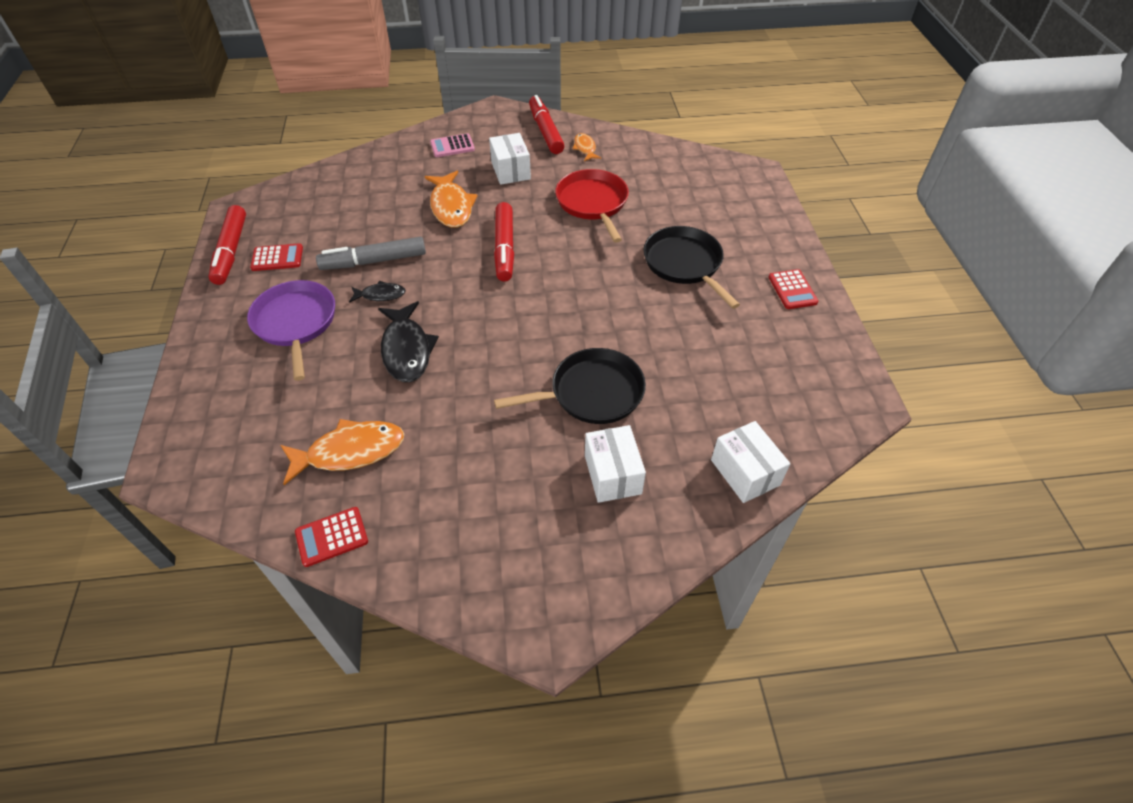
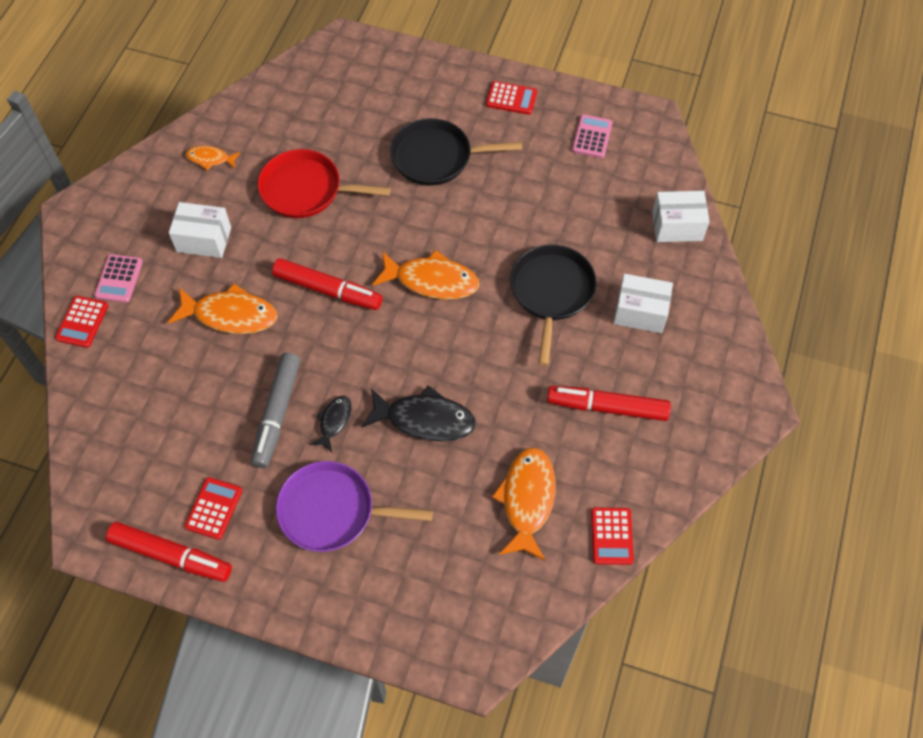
camera: 65 degrees left, 10 degrees up
(407, 144) = (82, 322): none -> red calculator
(545, 131) = (154, 181): red marker -> red marker (607, 407)
(552, 305) = (432, 281): none -> orange fish
(800, 363) = (592, 137): none -> pink calculator

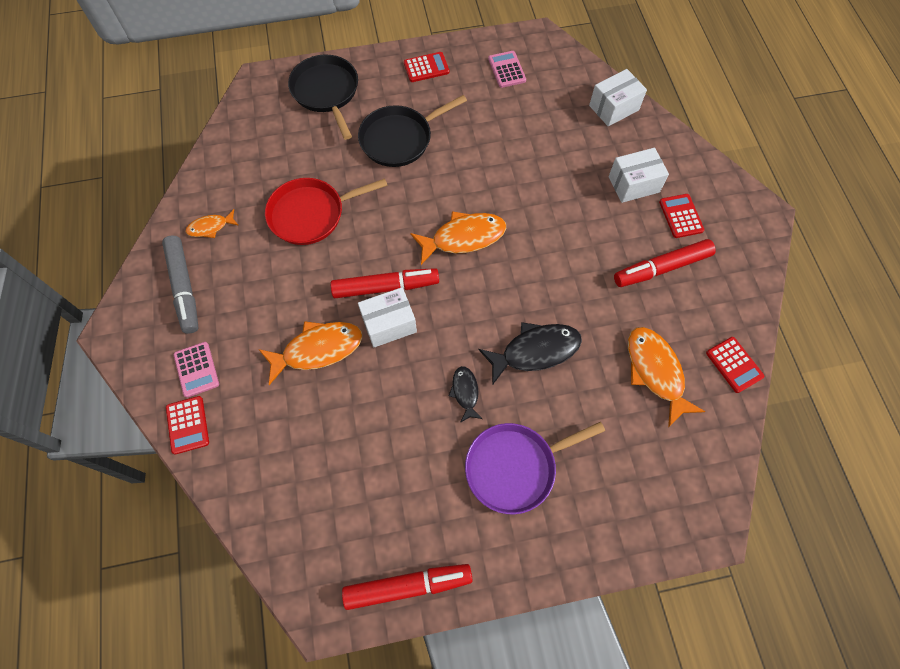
camera: 30 degrees left, 5 degrees up
(204, 239) = (251, 298): white box -> white box (389, 324)
(214, 508) = (416, 523): red calculator -> red calculator (681, 216)
(277, 414) = (414, 412): grey marker -> grey marker (184, 288)
(551, 292) = (560, 201): black pan -> black pan (326, 92)

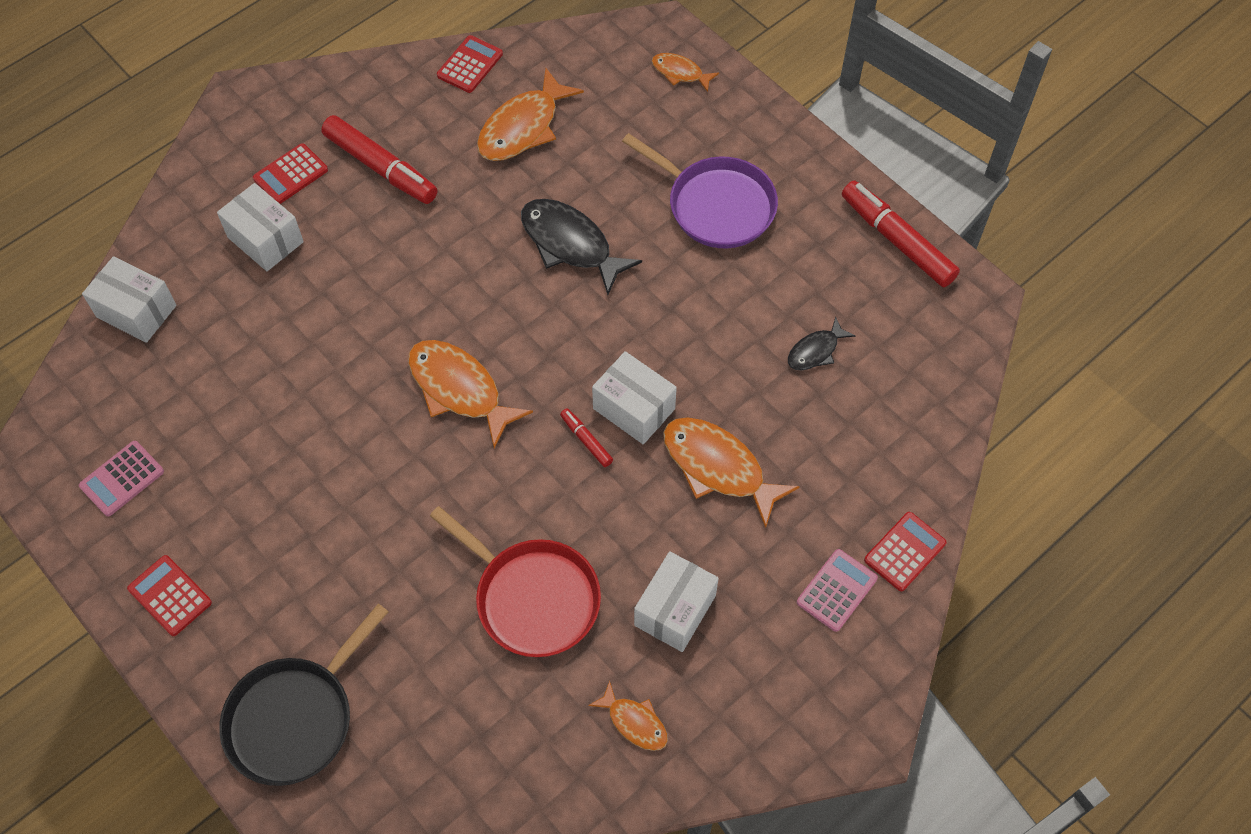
camera: 120 degrees left, 5 degrees down
(184, 288) = (745, 689): grey marker -> none
(252, 278) = (675, 610): none -> white box
(385, 287) = (586, 440): red marker -> red marker, size x0.47
(399, 139) = (335, 556): black pan -> none
(465, 392) = (665, 288): black fish -> black fish (815, 351)
(658, 516) = (680, 73): none -> orange fish

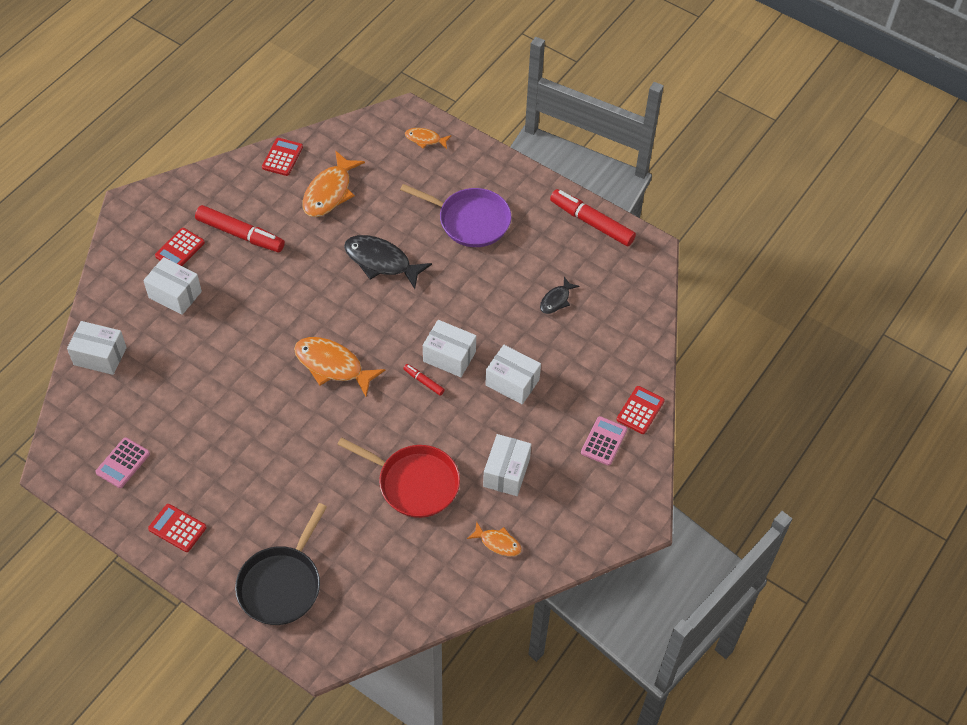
camera: 15 degrees left, 5 degrees down
(718, 467) = (512, 382): orange fish -> white box

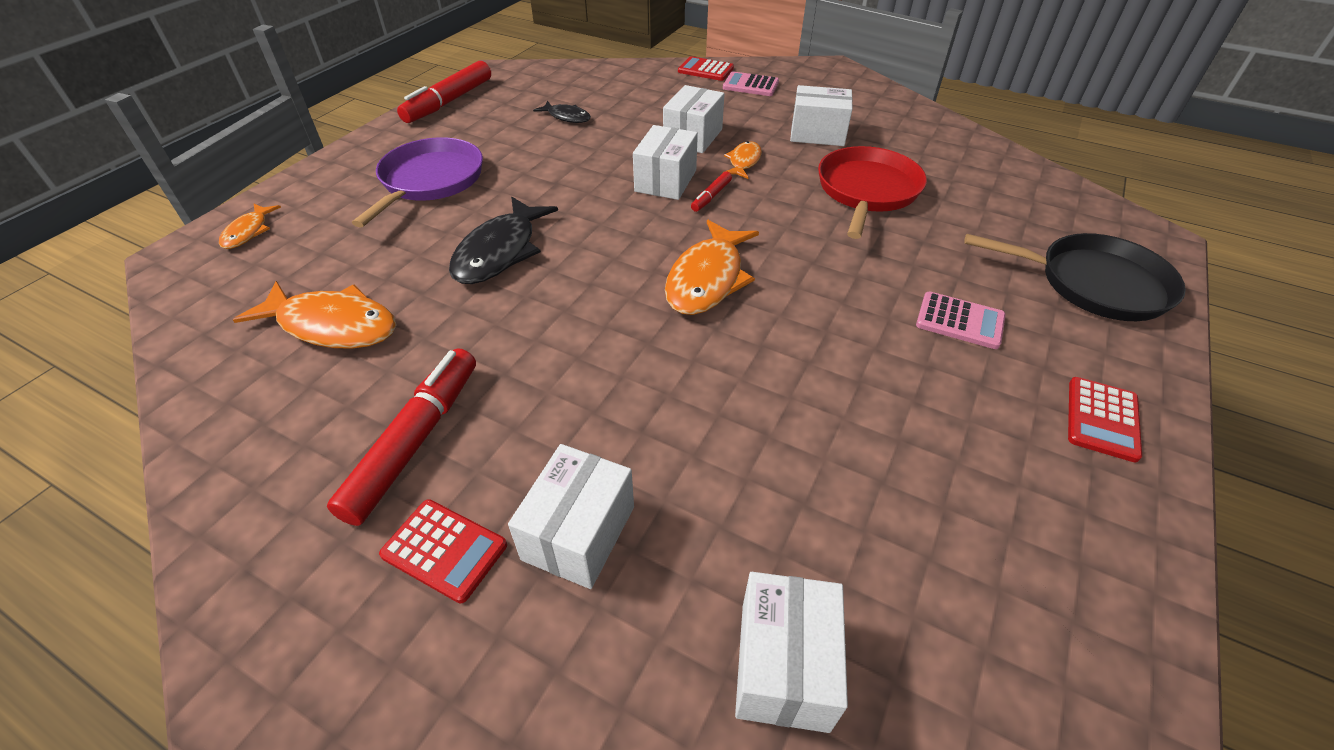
camera: 95 degrees left, 10 degrees down
(123, 463) = (1033, 539): pink calculator -> pink calculator (960, 321)
(282, 157) = (213, 405): red calculator -> none
(498, 543) = (909, 133): orange fish -> orange fish (743, 162)

